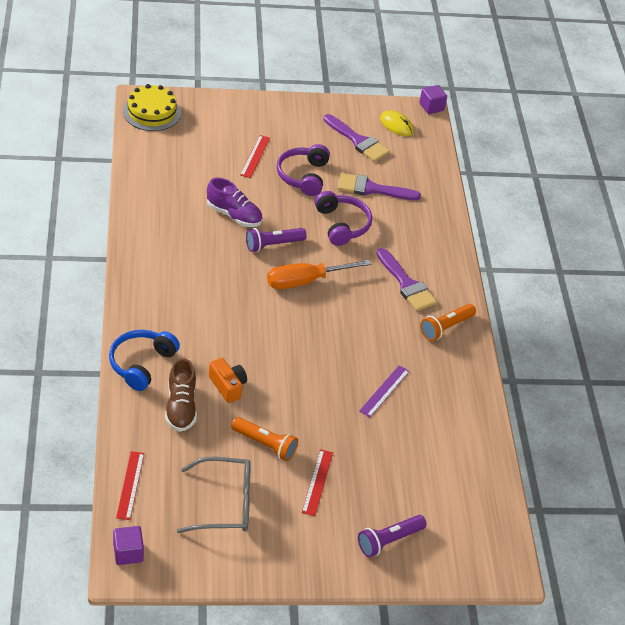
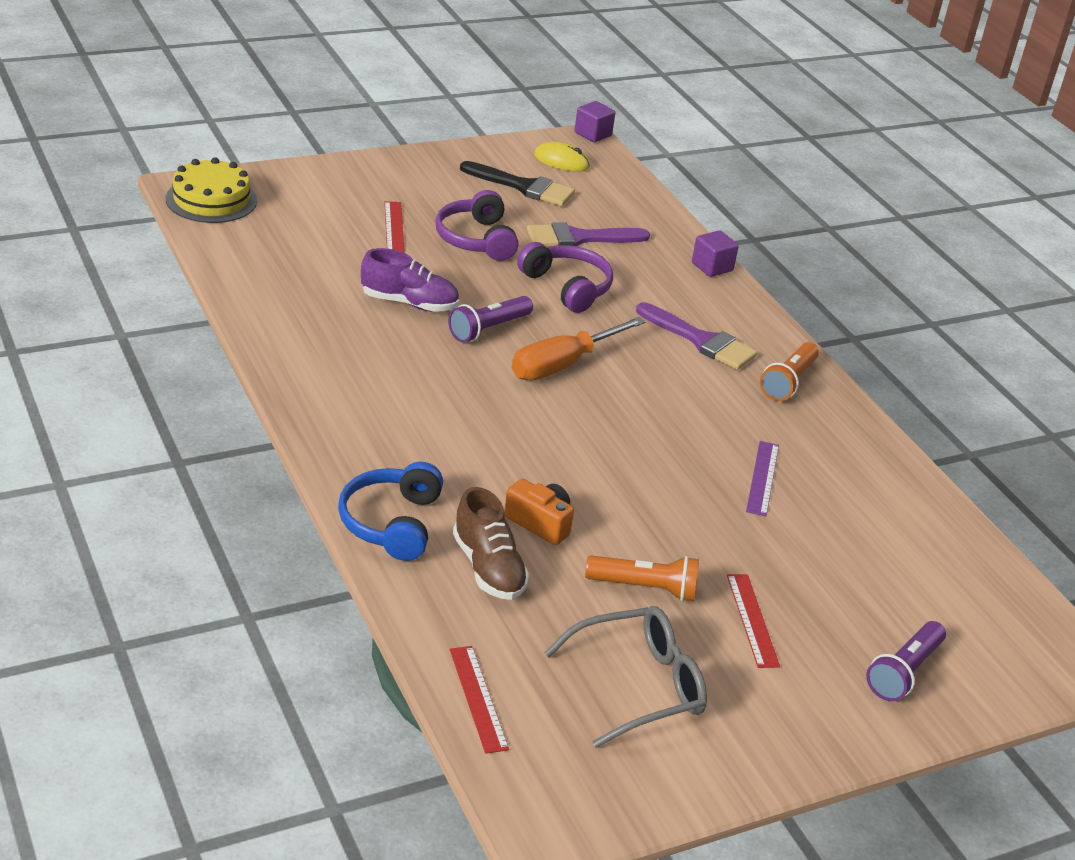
camera: 20 degrees left, 10 degrees down
(128, 553) = (536, 800): purple cube -> purple cube (712, 267)
(358, 141) = (523, 187): purple brush -> black brush

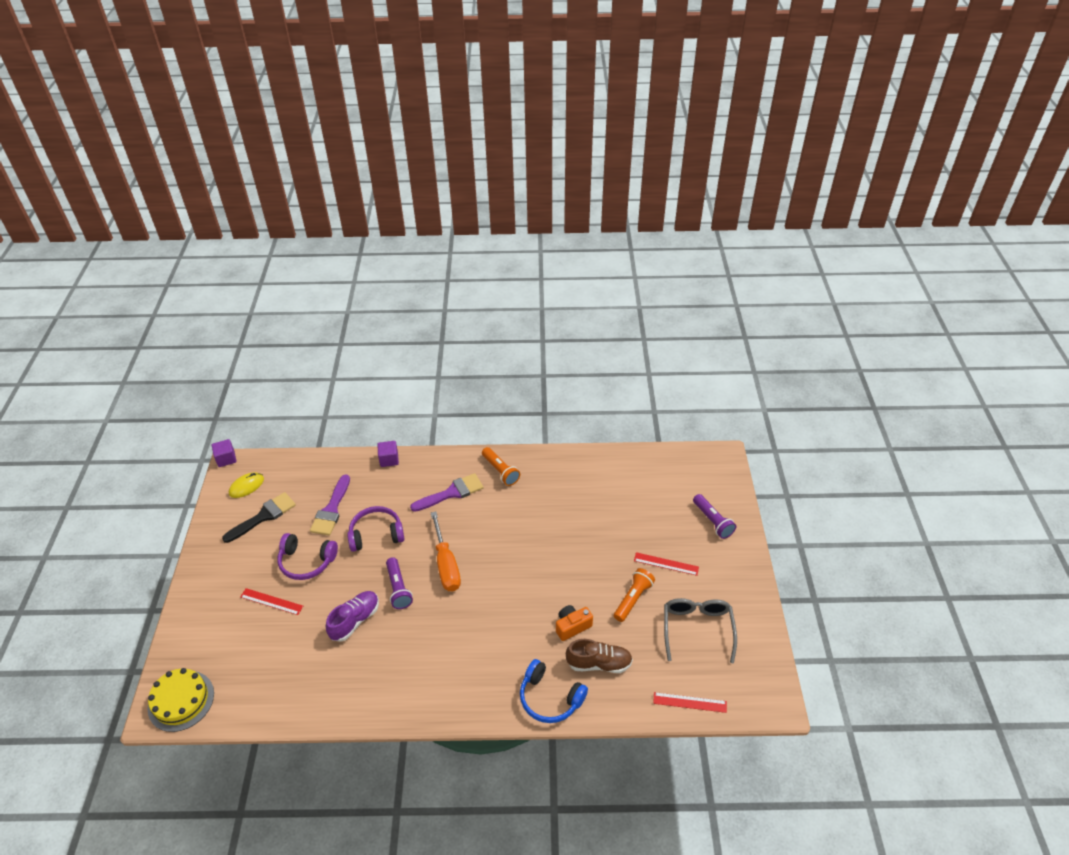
camera: 60 degrees left, 10 degrees up
(762, 478) = (569, 515): purple ruler -> none

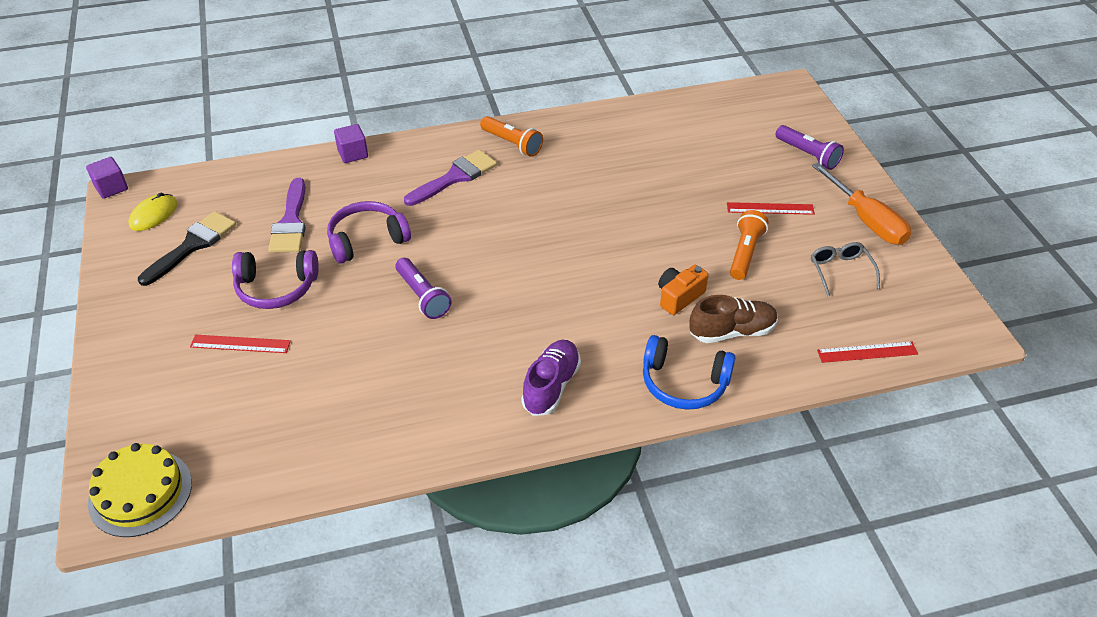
camera: 15 degrees left, 0 degrees up
(355, 620) = (374, 344): purple shoe -> purple shoe (551, 386)
(446, 564) = (479, 257): orange screwdriver -> orange screwdriver (866, 220)
(697, 629) = (840, 271): grey glasses -> grey glasses, size x0.64

